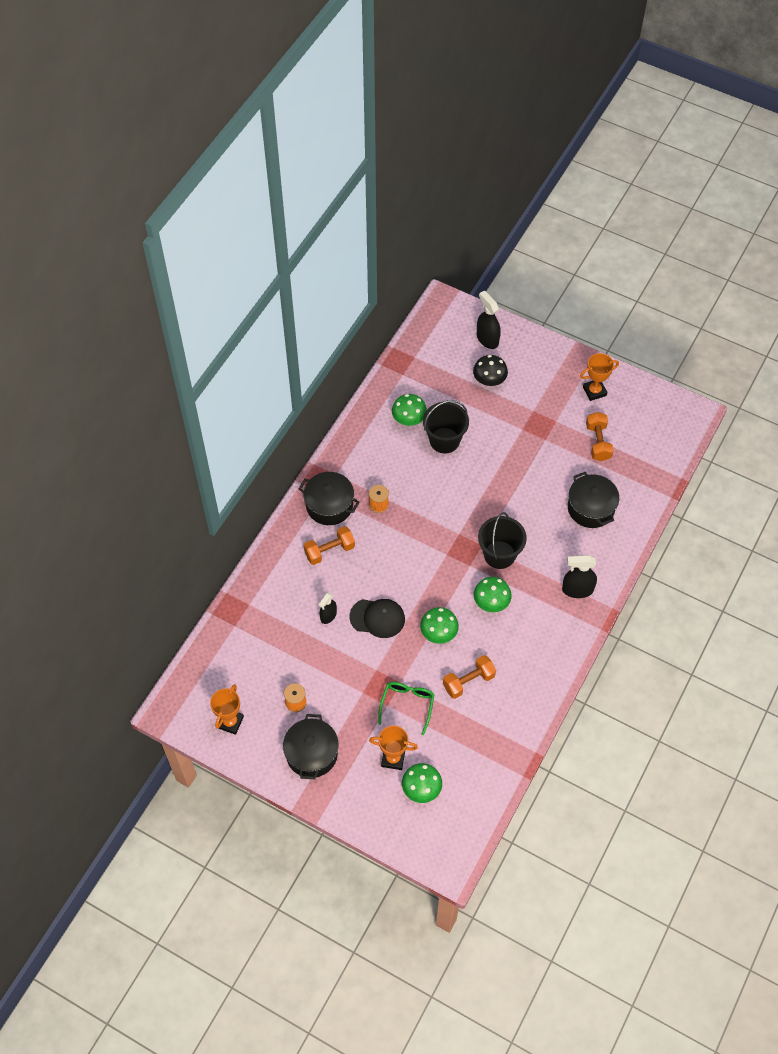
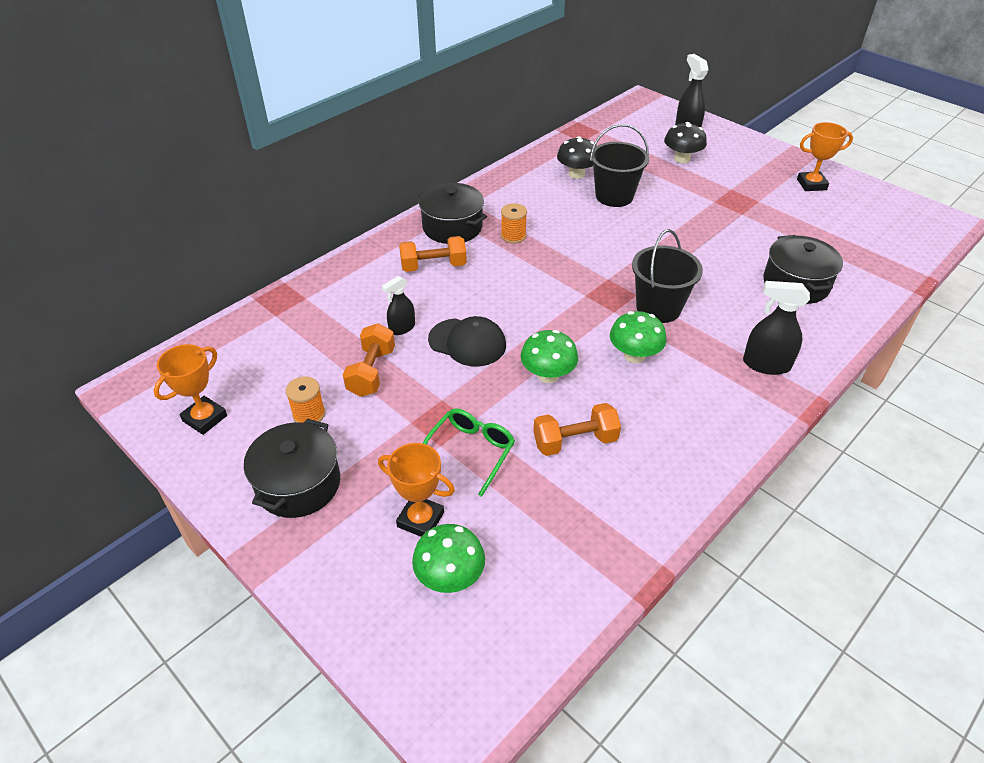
camera: 15 degrees right, 15 degrees down
(409, 419) = (576, 174): green mushroom -> black mushroom
(598, 442) = (812, 226): orange dumbbell -> orange dumbbell (371, 372)

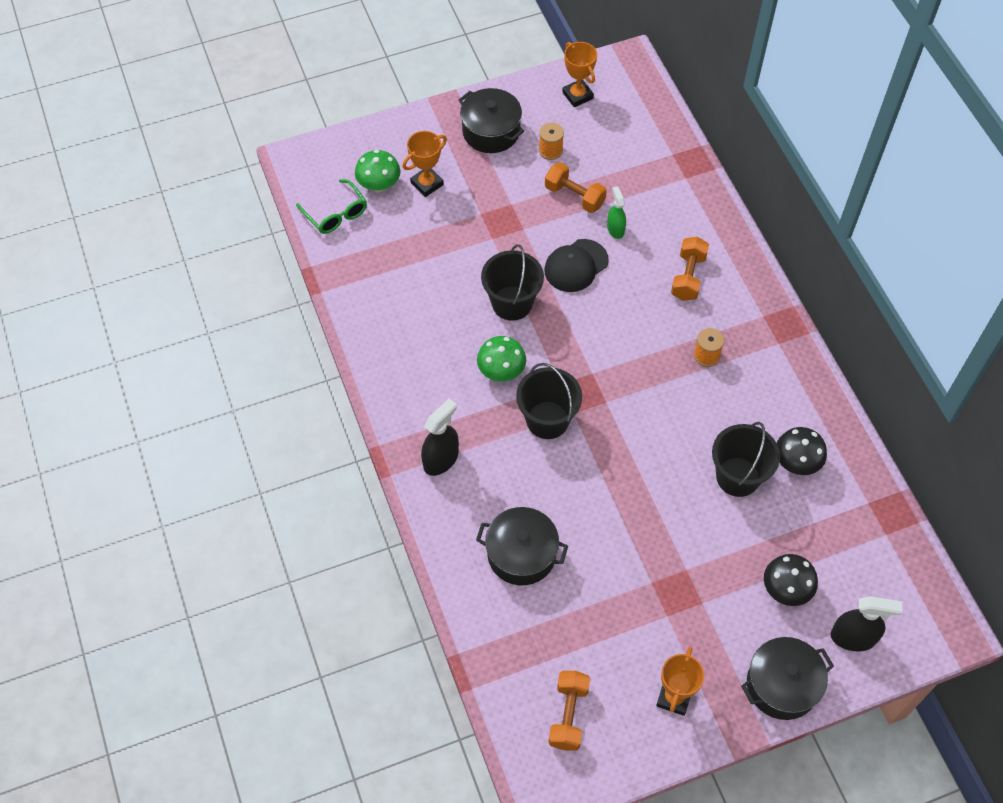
camera: 115 degrees right, 15 degrees up
(402, 328) = (615, 229): black spray bottle -> green spray bottle
(452, 227) = (743, 312): black pot -> black pot (782, 685)
(470, 452) = (465, 228): green glasses -> green glasses (335, 213)
(547, 375) = (512, 303): green mushroom -> black bucket
(575, 441) = (439, 291): orange dumbbell -> orange dumbbell (568, 715)

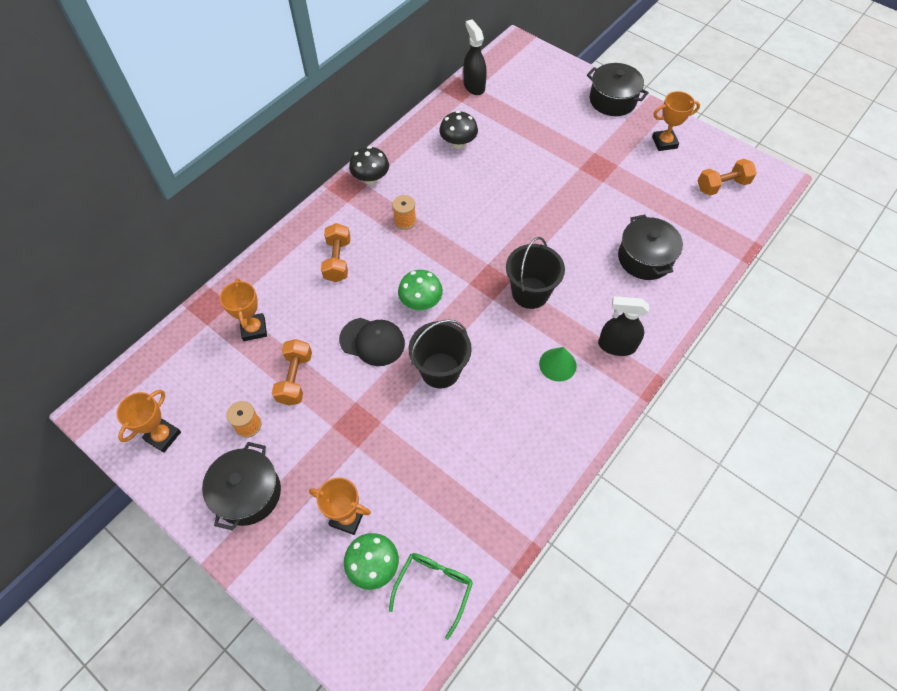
camera: 120 degrees left, 0 degrees up
(455, 398) = (557, 364): none -> green cone
(501, 371) = (510, 344): green mushroom -> green mushroom (421, 302)
(615, 229) = (316, 330): green spray bottle -> none
(646, 185) = (254, 329): none -> orange trophy
(688, 277) = (338, 260): orange dumbbell -> orange dumbbell turned 75 degrees counterclockwise
(738, 477) = (492, 168): black bucket -> none
(786, 589) = (551, 118): black mushroom -> black mushroom (371, 179)
(853, 637) = (557, 81): black spray bottle -> black spray bottle (474, 86)

